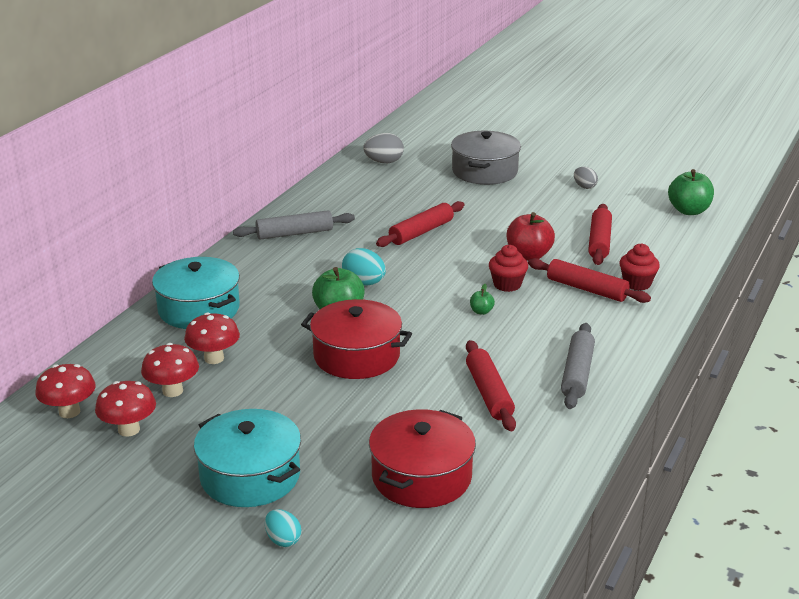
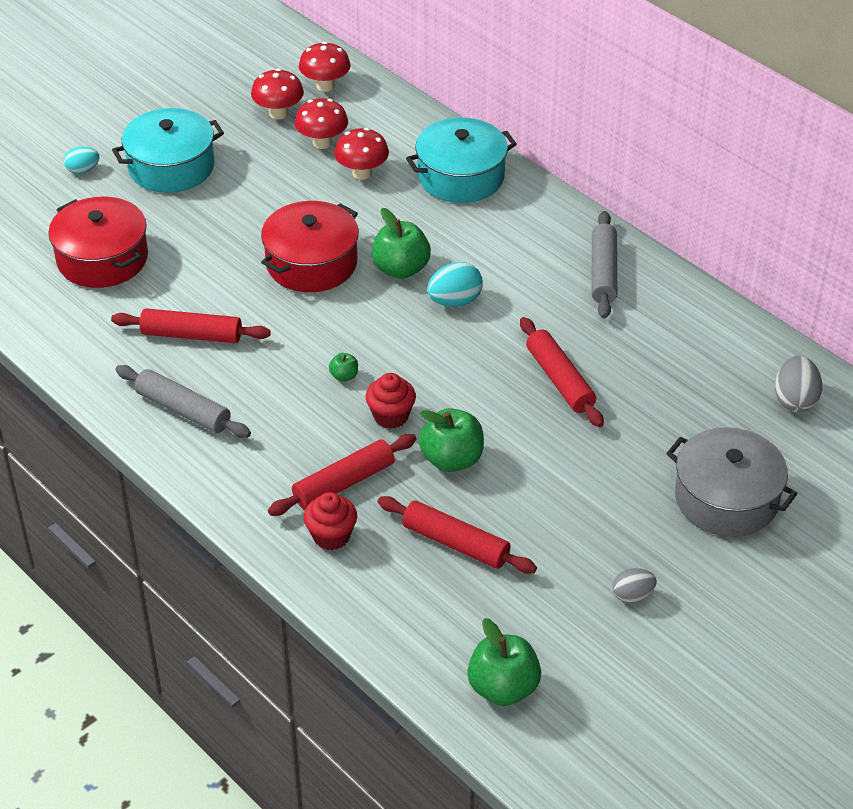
camera: 110 degrees right, 15 degrees up
(528, 255) = (451, 459): red apple -> green apple

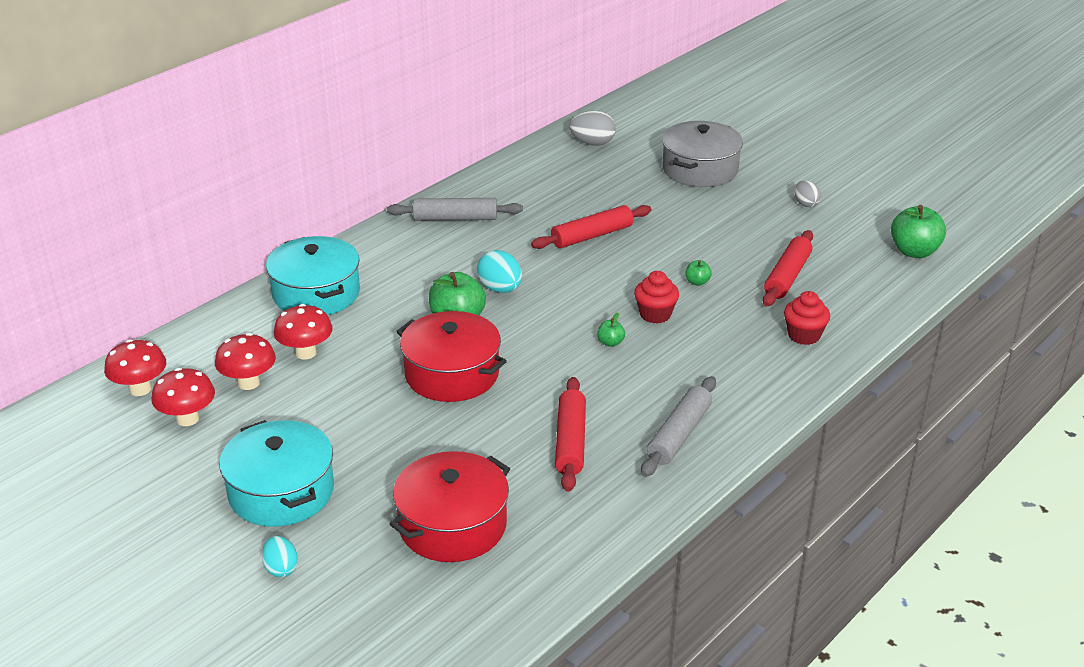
camera: 95 degrees left, 10 degrees down
(344, 483) = (742, 333): red rolling pin -> none
(451, 459) = (697, 282): green apple -> green apple, size x0.48

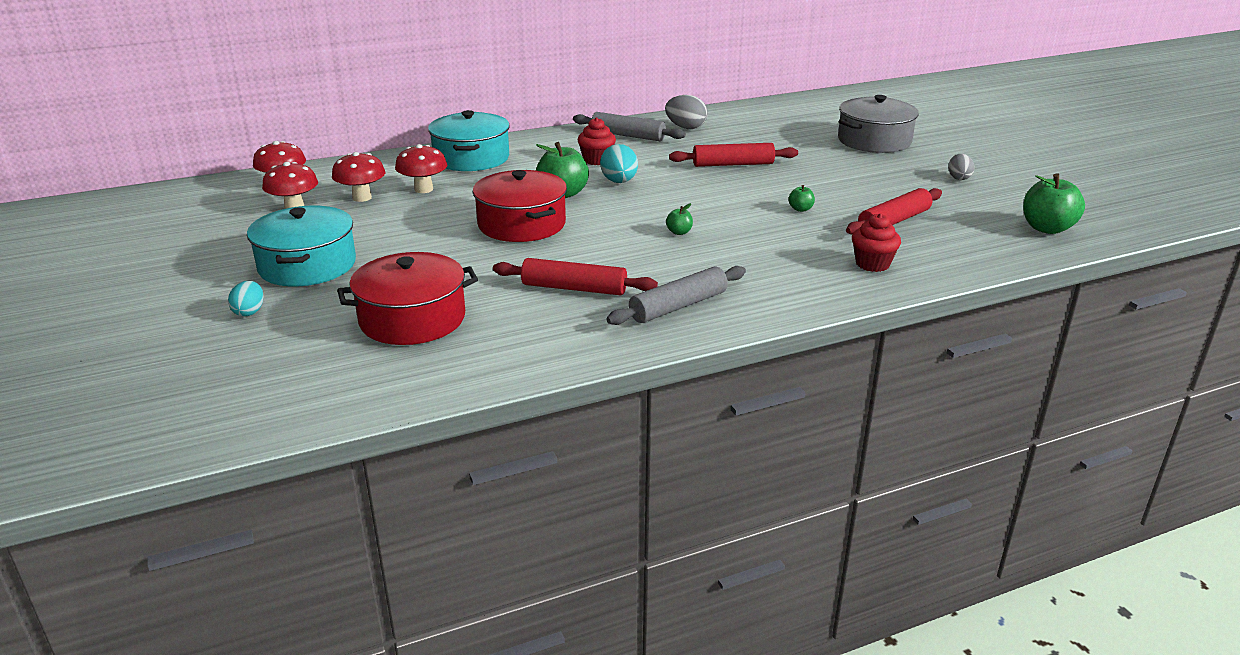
camera: 25 degrees right, 5 degrees down
(571, 442) = (574, 288): red rolling pin -> red rolling pin turned 75 degrees clockwise
(592, 143) = (791, 111): grey egg -> grey egg (685, 127)
(655, 314) = (739, 222): red cupcake -> red cupcake (596, 160)

